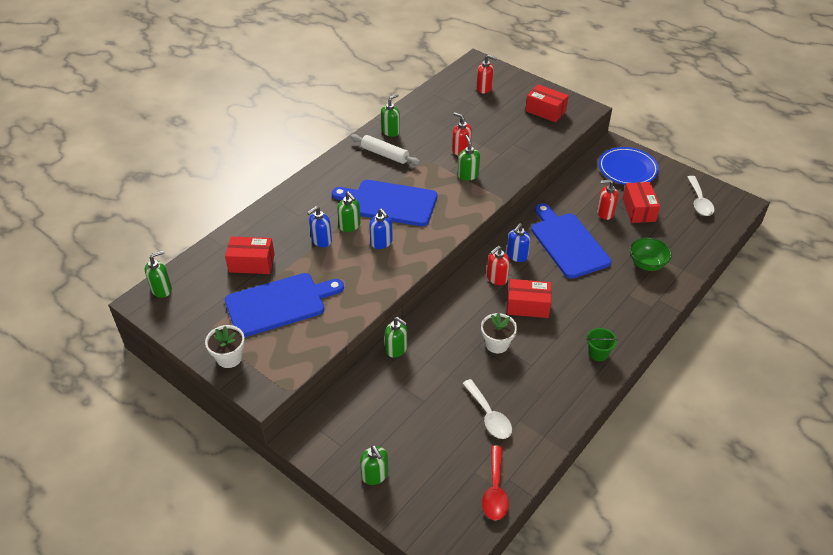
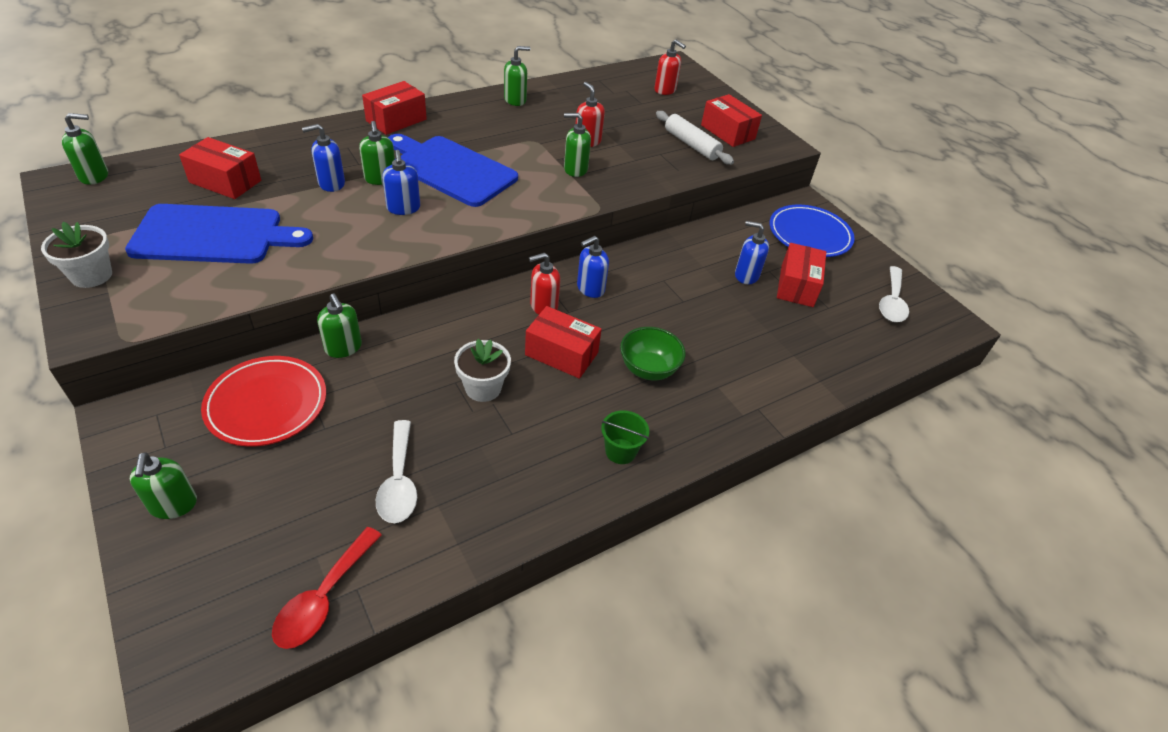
camera: 15 degrees right, 0 degrees up
(324, 176) = (396, 120): none -> red box
(379, 400) = (267, 404): none -> red plate
(385, 154) = (488, 120): white rolling pin -> white rolling pin (691, 145)
(468, 175) = (575, 169): green soap dispenser -> green soap dispenser turned 90 degrees counterclockwise
(568, 243) = (671, 295): blue cutting board -> none
(605, 213) = (746, 275): red soap dispenser -> blue soap dispenser
(647, 264) = (768, 356): green bowl -> green bowl (648, 369)

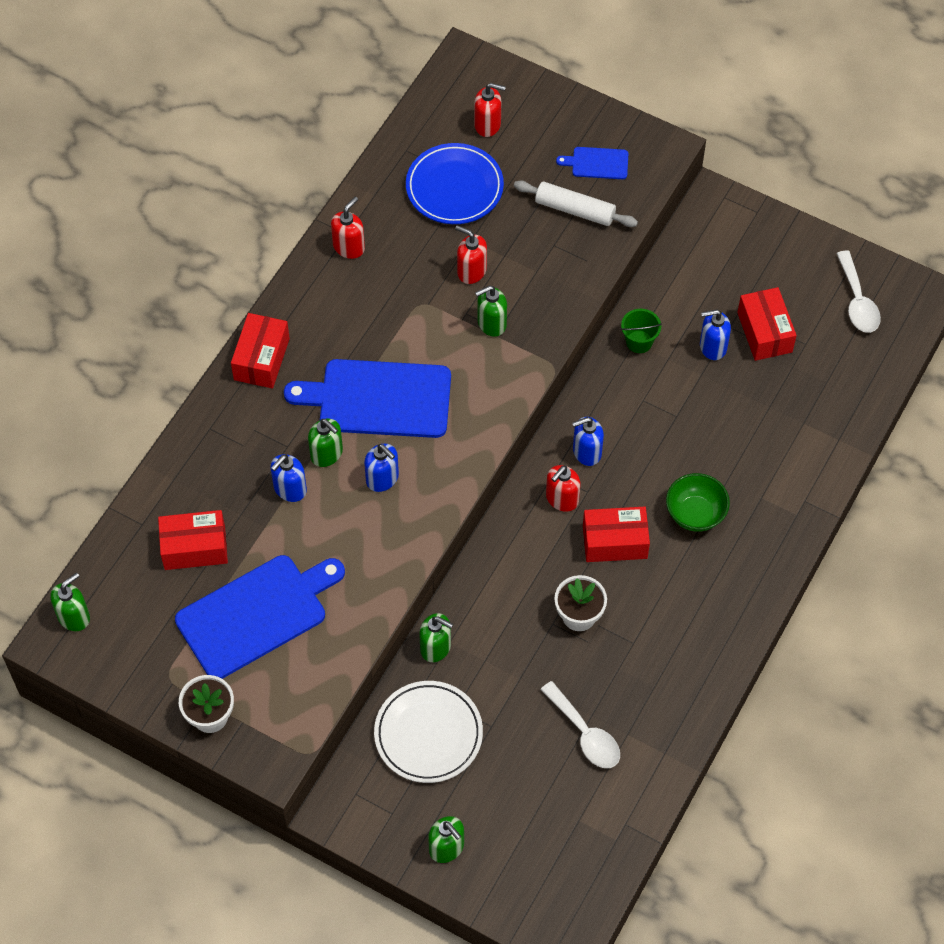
camera: 25 degrees left, 15 degrees up
(267, 404) = (428, 734): red plate -> white plate
(323, 598) = (609, 843): red spoon -> none
(515, 100) = (349, 247): green soap dispenser -> red soap dispenser
(590, 288) = (586, 452): blue soap dispenser -> blue soap dispenser turned 45 degrees clockwise
(620, 451) = (725, 608): green bucket -> green bucket (639, 341)
(727, 132) = (597, 163): red box -> blue cutting board
(809, 235) = (741, 249): blue plate -> blue plate (454, 187)

